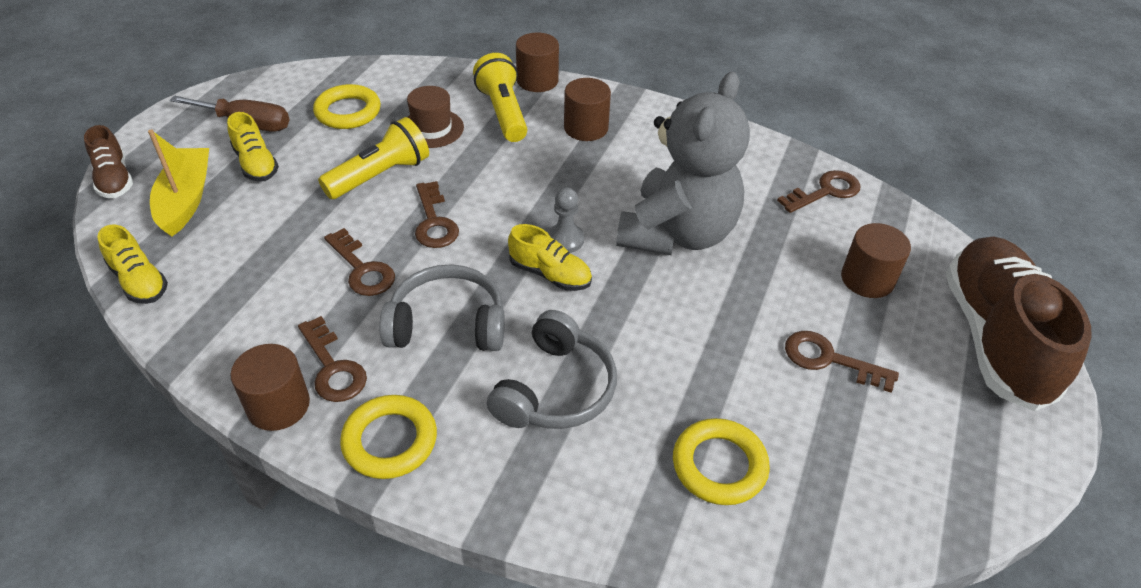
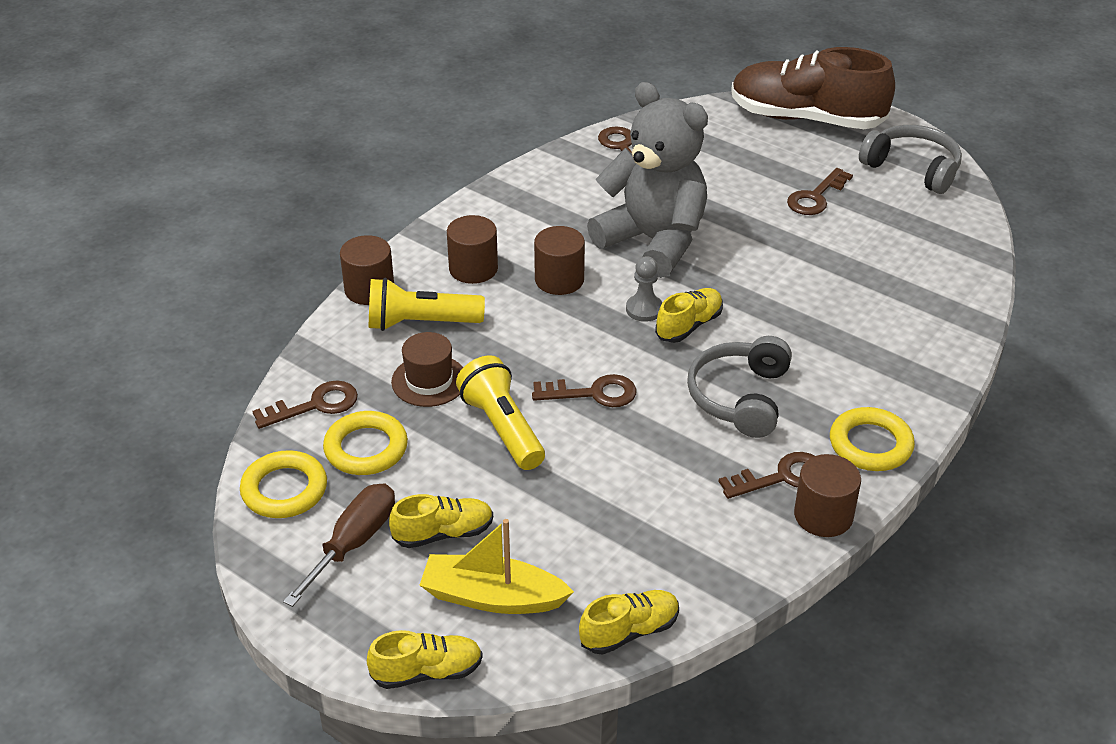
camera: 75 degrees left, 5 degrees down
(114, 179) = (427, 672): brown shoe -> yellow shoe
(362, 269) = (652, 450): brown key -> brown key (315, 405)
(555, 389) = (826, 342): grey headphones -> grey headphones (912, 169)
(719, 465) = (909, 272): yellow ring -> yellow ring (284, 490)
(867, 279) = (734, 156): brown cylinder -> brown cylinder (559, 280)

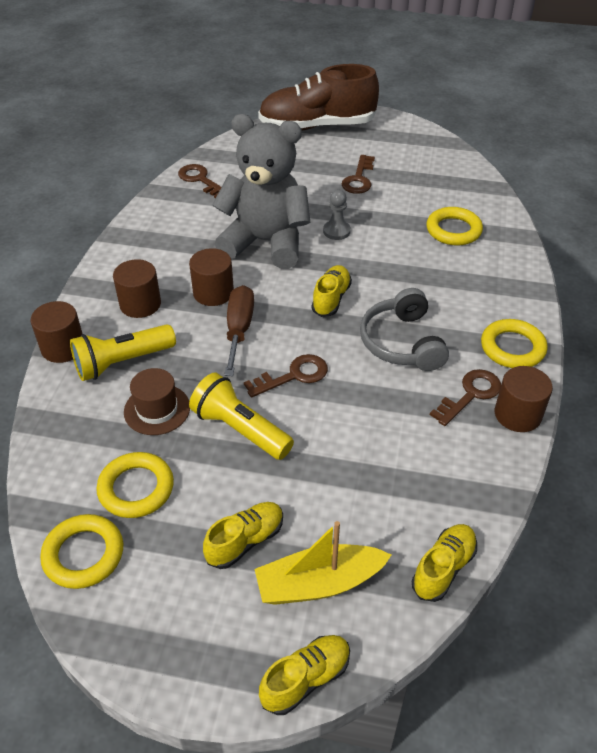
camera: 25 degrees left, 5 degrees up
(315, 405) = (70, 465): brown key -> none
(354, 543) = (173, 581): brown screwdriver -> brown screwdriver (239, 329)
(644, 309) = (291, 296): grey pawn -> grey pawn (336, 231)
(894, 291) = (453, 230): none -> yellow ring
(912, 169) = (408, 143): grey headphones -> none

